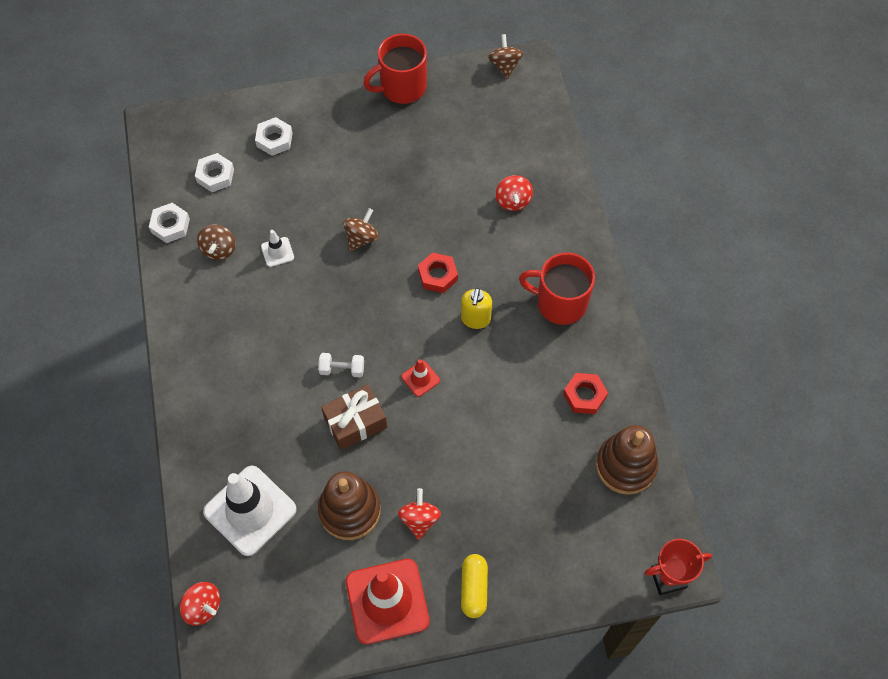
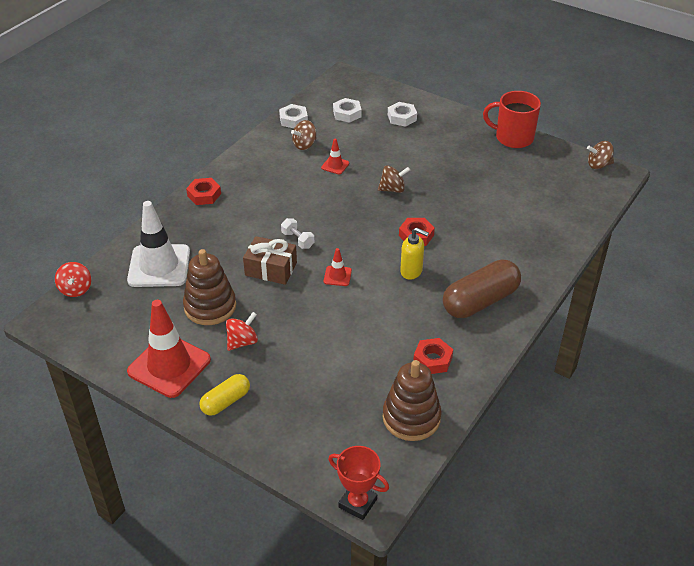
camera: 45 degrees right, 20 degrees down
(192, 393) = (204, 195): none -> red nut
(277, 252) = (335, 165): white traffic cone -> red traffic cone
(475, 319) = (411, 271): yellow soap dispenser -> yellow soap dispenser turned 120 degrees counterclockwise
(504, 66) = (598, 165): brown spinning top -> brown spinning top turned 135 degrees counterclockwise
(513, 201) = (516, 231): red spinning top -> none
(560, 303) = (480, 301): red mug -> brown capsule

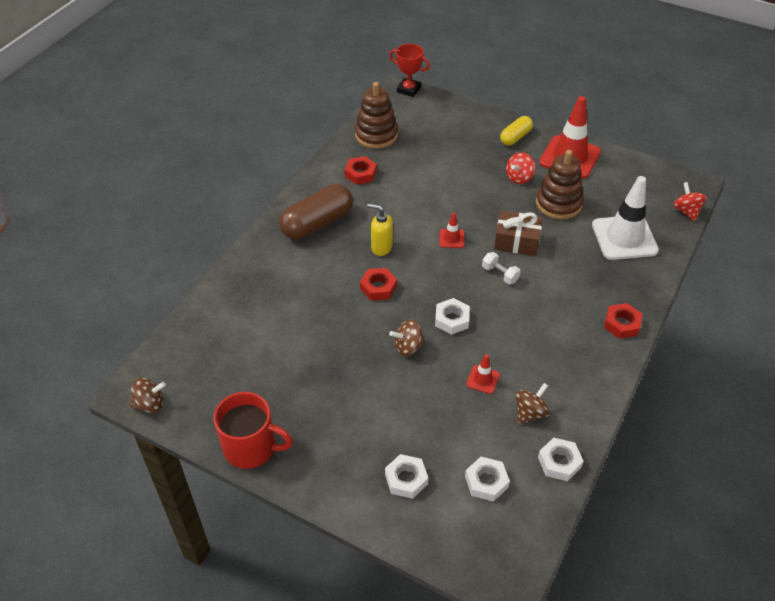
camera: 175 degrees right, 5 degrees up
(351, 206) = (452, 319): none -> white nut

